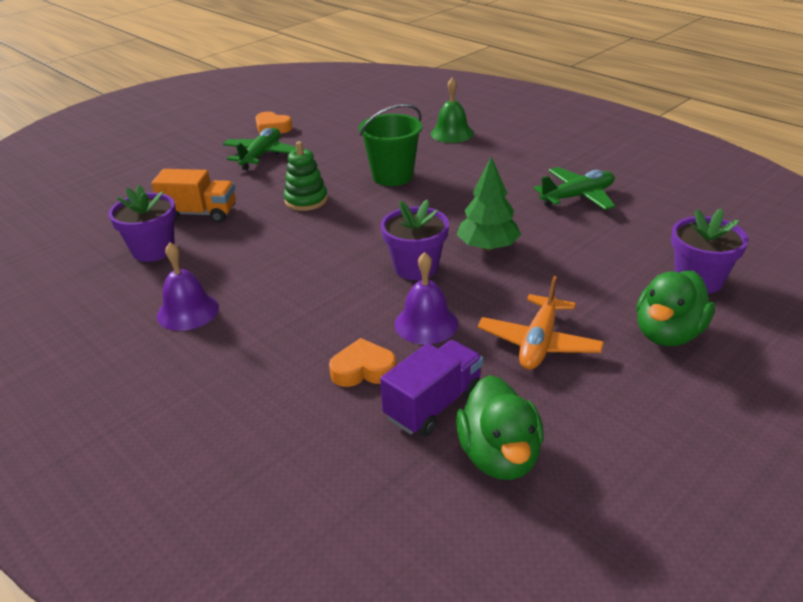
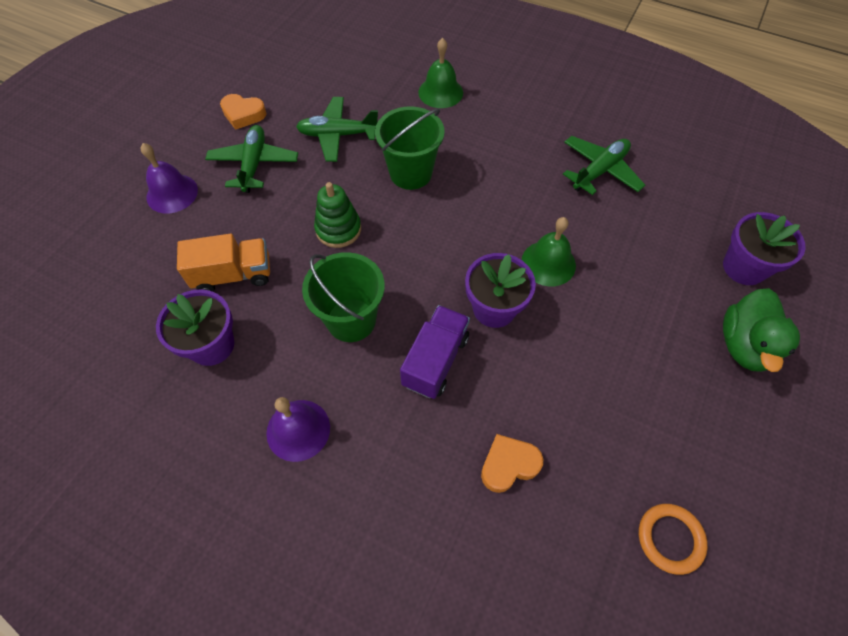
camera: 20 degrees left, 25 degrees up
(280, 254) = (351, 320): none -> green bucket
(343, 147) = (338, 135): none -> green plane
(426, 323) = (537, 386): purple bell -> purple bell (172, 193)
(433, 405) = (590, 492): purple truck -> purple truck (435, 360)
(488, 247) = (548, 263): green tree -> green bell
(499, 456) = (670, 539): green duck -> orange ring
(539, 343) = (645, 386): orange plane -> none

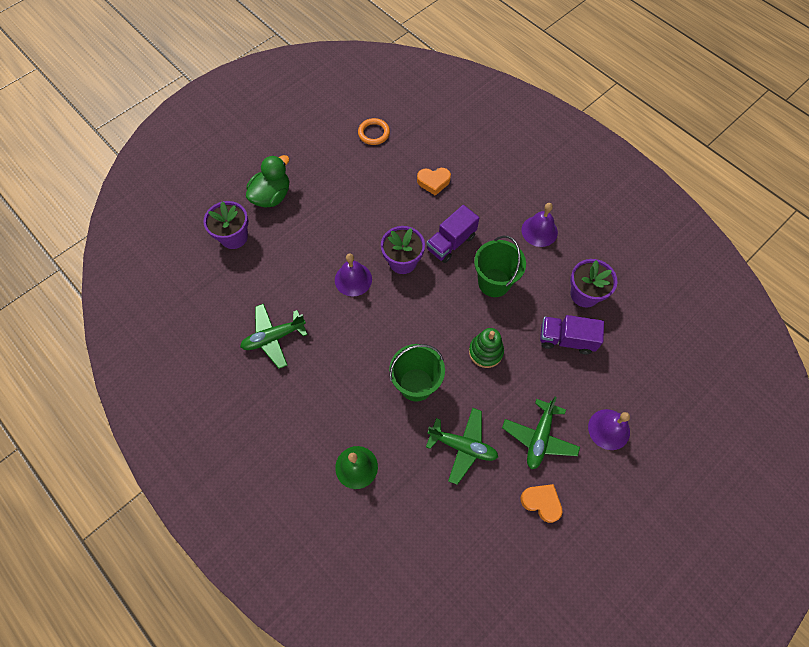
camera: 160 degrees left, 5 degrees up
(233, 275) = (566, 339): orange truck -> purple truck
(548, 263) = (353, 279): green bell -> purple bell

